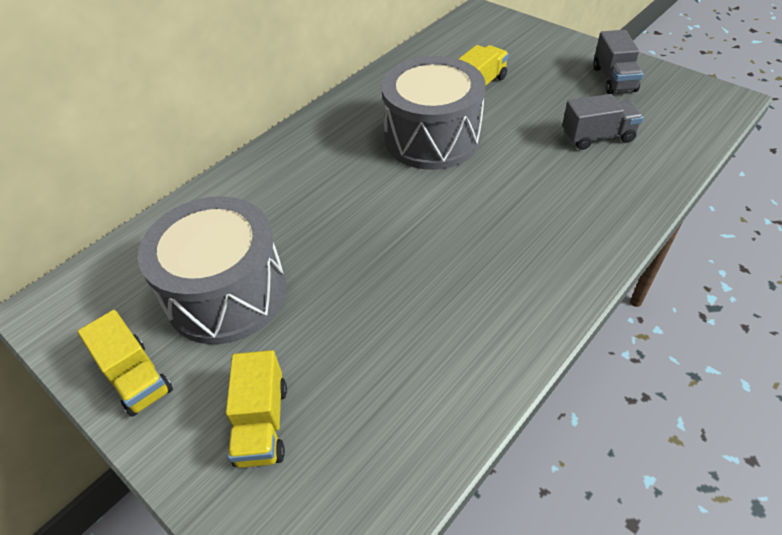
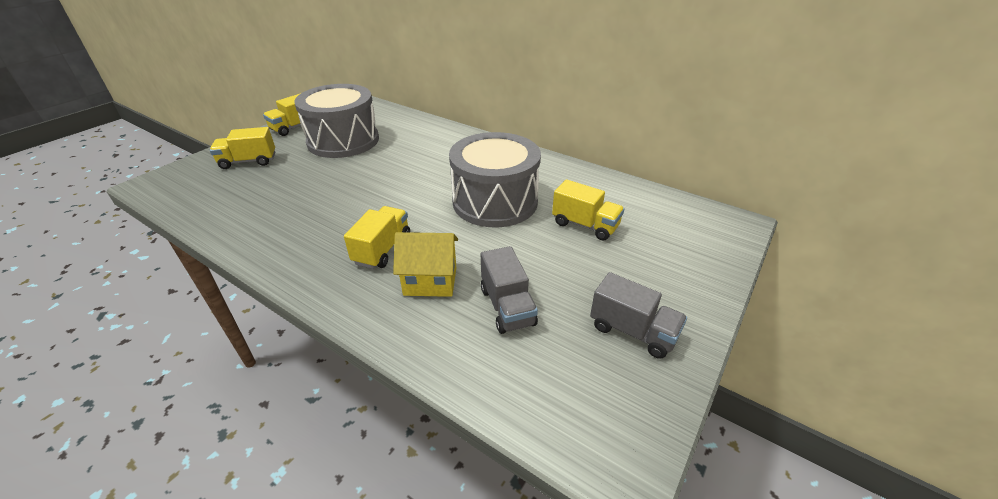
camera: 80 degrees right, 10 degrees down
(520, 221) = (382, 249): none -> yellow truck
(570, 183) = (430, 281): none -> yellow house
(614, 79) = (633, 331): grey truck -> grey truck turned 135 degrees counterclockwise

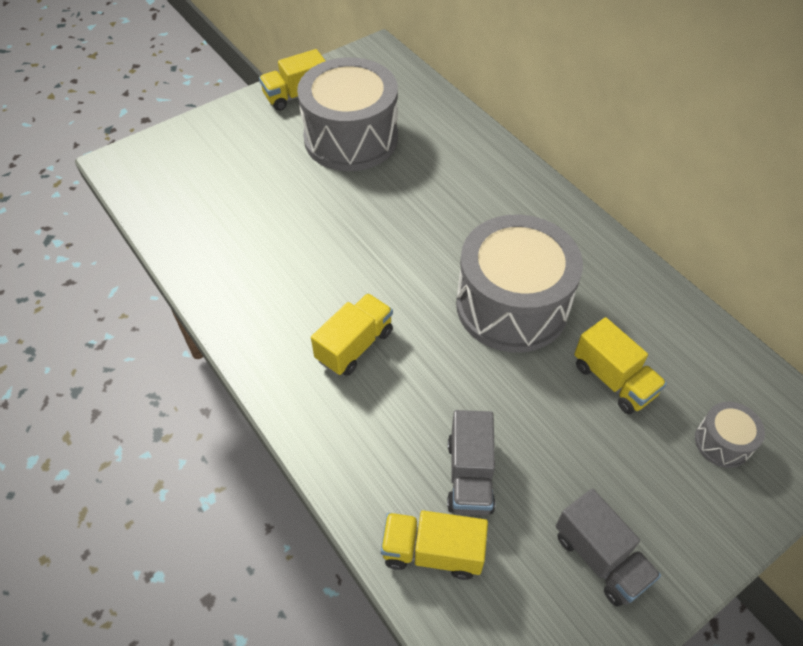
camera: 20 degrees right, 15 degrees up
(248, 161) = (231, 150): yellow truck -> yellow truck (432, 552)
(430, 281) = (395, 411): yellow house -> none
(675, 240) = (722, 442): none -> grey drum

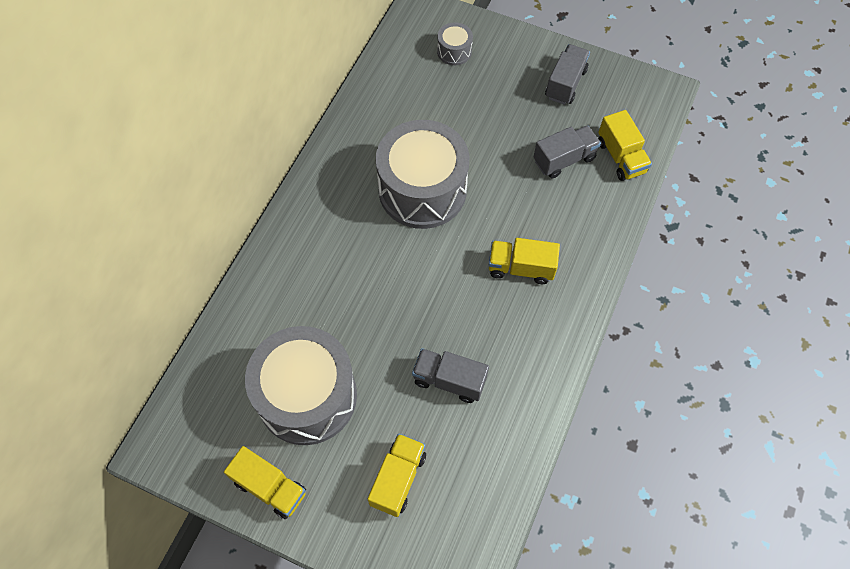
camera: 120 degrees left, 10 degrees up
(286, 231) = (449, 380): none -> grey truck
(613, 380) = (446, 114): yellow truck -> yellow truck (398, 479)

